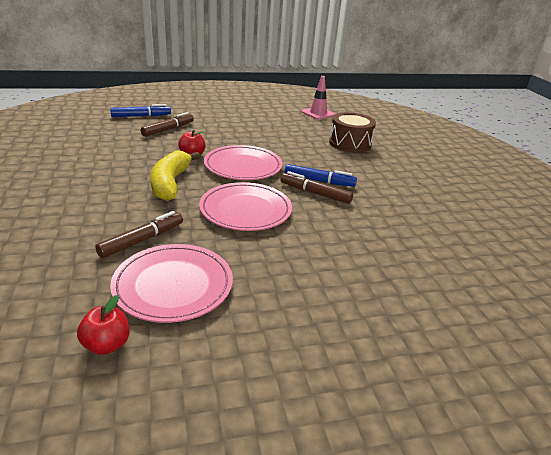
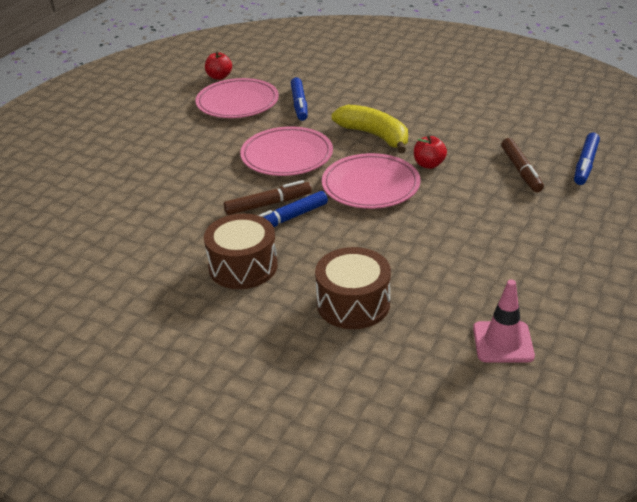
camera: 135 degrees right, 5 degrees up
(142, 240) = (299, 104): brown marker -> blue marker
(379, 178) = (243, 266): none -> brown drum

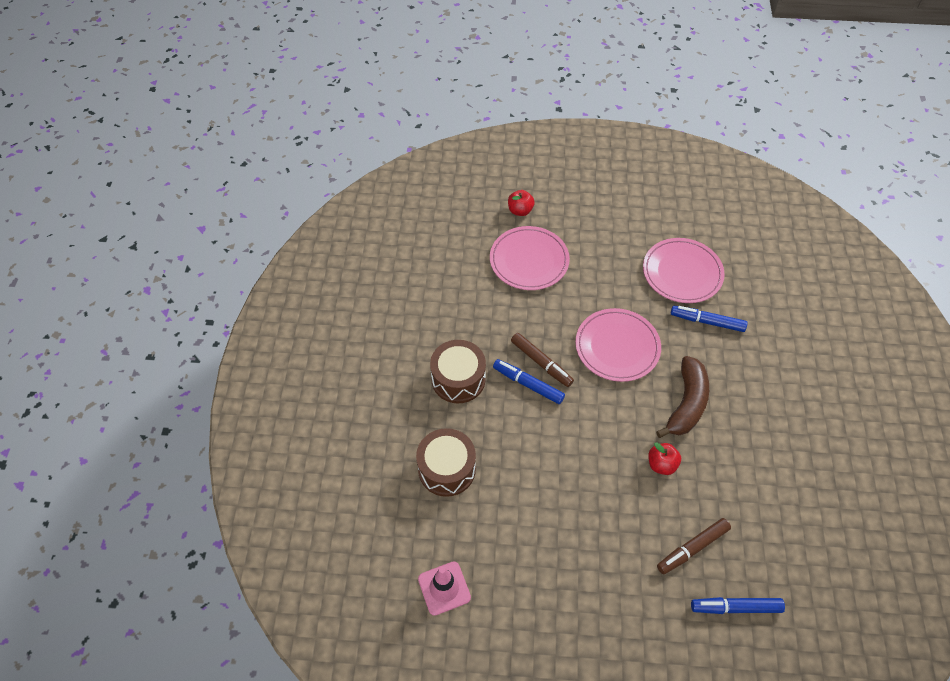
camera: 65 degrees right, 20 degrees up
(219, 77) = (718, 238): red apple -> red apple (520, 210)
(299, 104) = (707, 322): blue marker -> blue marker turned 45 degrees clockwise
(370, 185) = (604, 428): pink plate -> pink plate (529, 260)
(374, 136) = (686, 403): yellow banana -> brown banana

